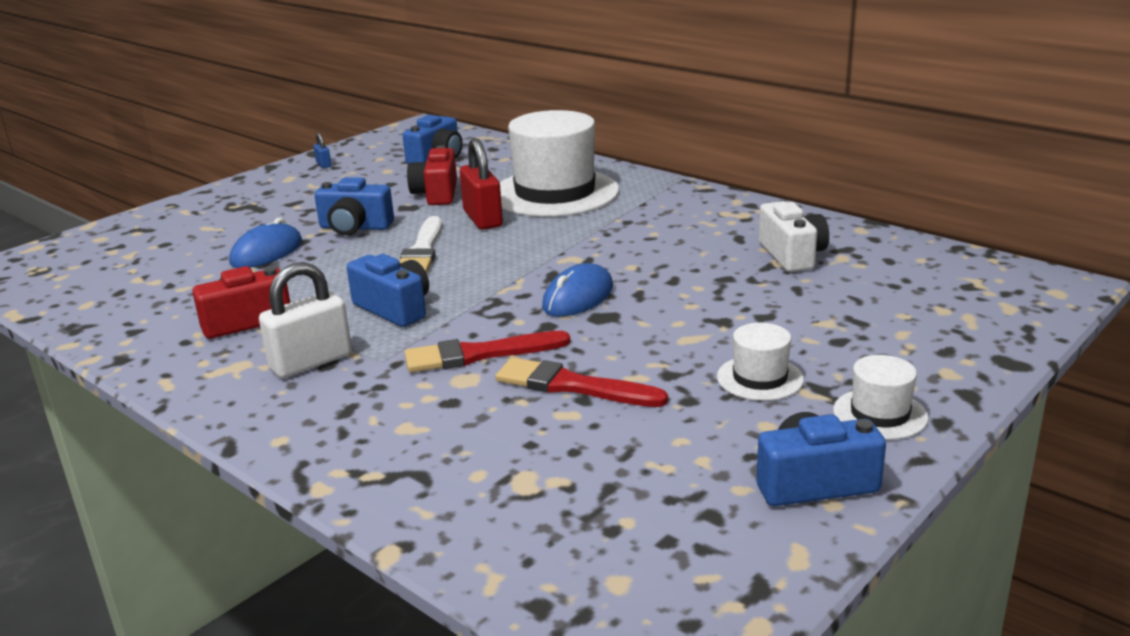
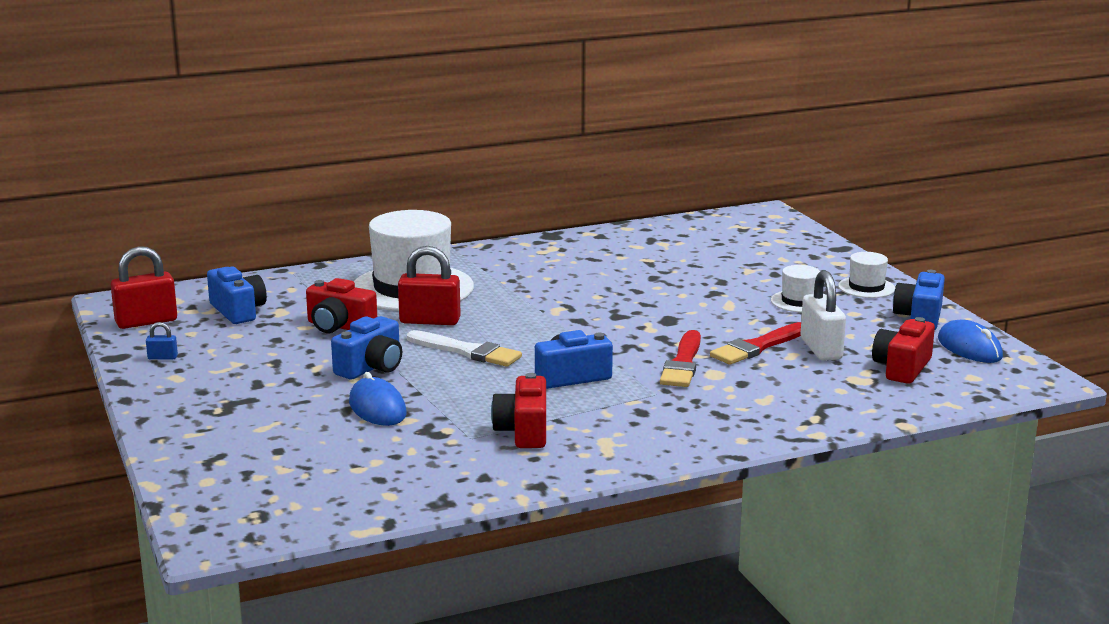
camera: 65 degrees left, 5 degrees down
(311, 362) = (631, 416): white padlock -> white padlock (821, 349)
(389, 142) = (146, 321): none -> red padlock
(578, 297) = (629, 320): blue mouse -> blue mouse (969, 348)
(596, 508) = (902, 368): none -> red camera
(792, 255) = (642, 253): white camera -> none

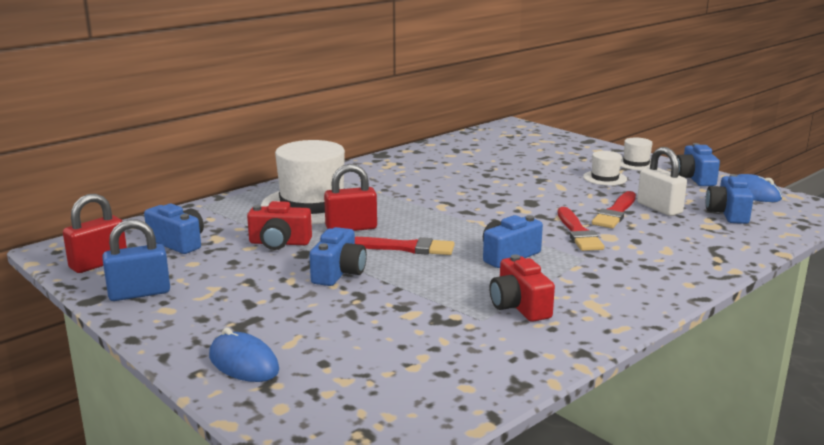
camera: 20 degrees left, 0 degrees up
(162, 357) = (139, 293): blue padlock -> blue padlock, size x2.18
(377, 408) = (377, 307): blue mouse -> blue mouse (243, 363)
(467, 351) = (405, 248): white brush -> red brush
(902, 368) = (728, 213): red camera -> blue camera

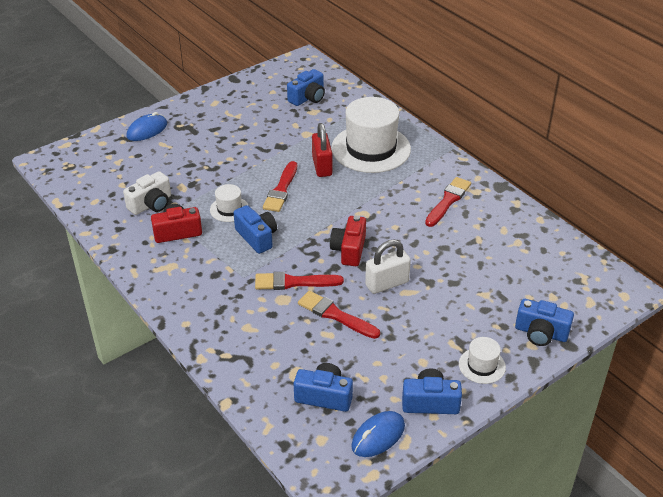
camera: 95 degrees right, 20 degrees up
(98, 263) = (281, 74): red padlock -> none
(139, 293) = (237, 92): blue padlock -> none
(279, 243) = (300, 136): red camera -> red camera (349, 250)
(339, 273) = (247, 160): blue camera -> blue camera (541, 333)
(410, 173) = (448, 201): none -> red brush
(461, 333) = (151, 204): none -> white camera
(604, 178) = (432, 329): white hat -> white hat (229, 209)
(659, 208) = (343, 348): white padlock -> white padlock (387, 284)

